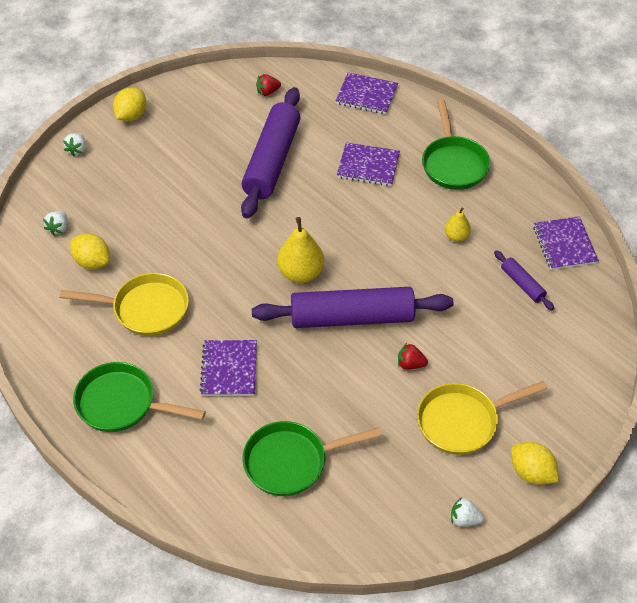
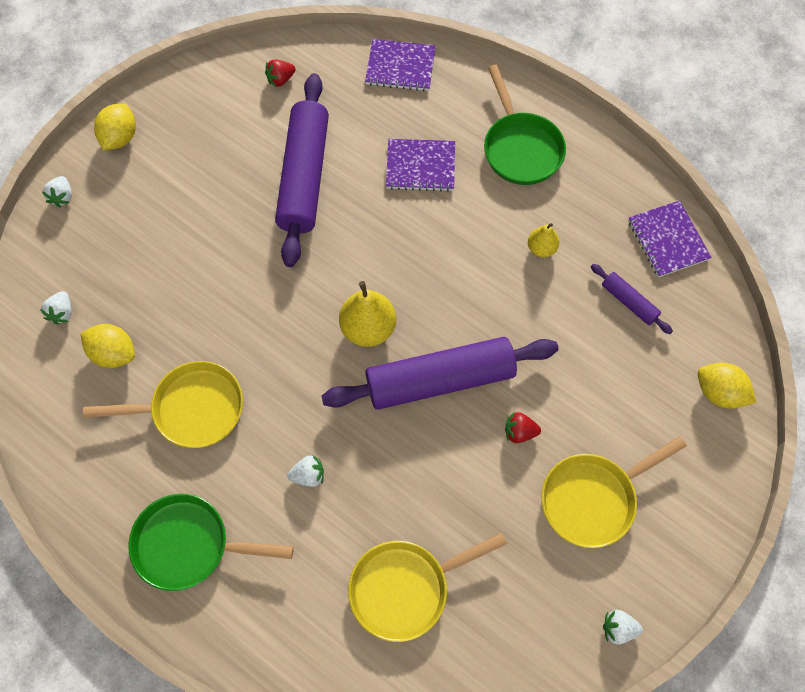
camera: 10 degrees left, 15 degrees up
(229, 369) = (308, 475): purple notebook -> white strawberry
(291, 462) = (405, 588): green pan -> yellow pan
(531, 473) = (683, 553): yellow lemon -> yellow lemon (719, 392)

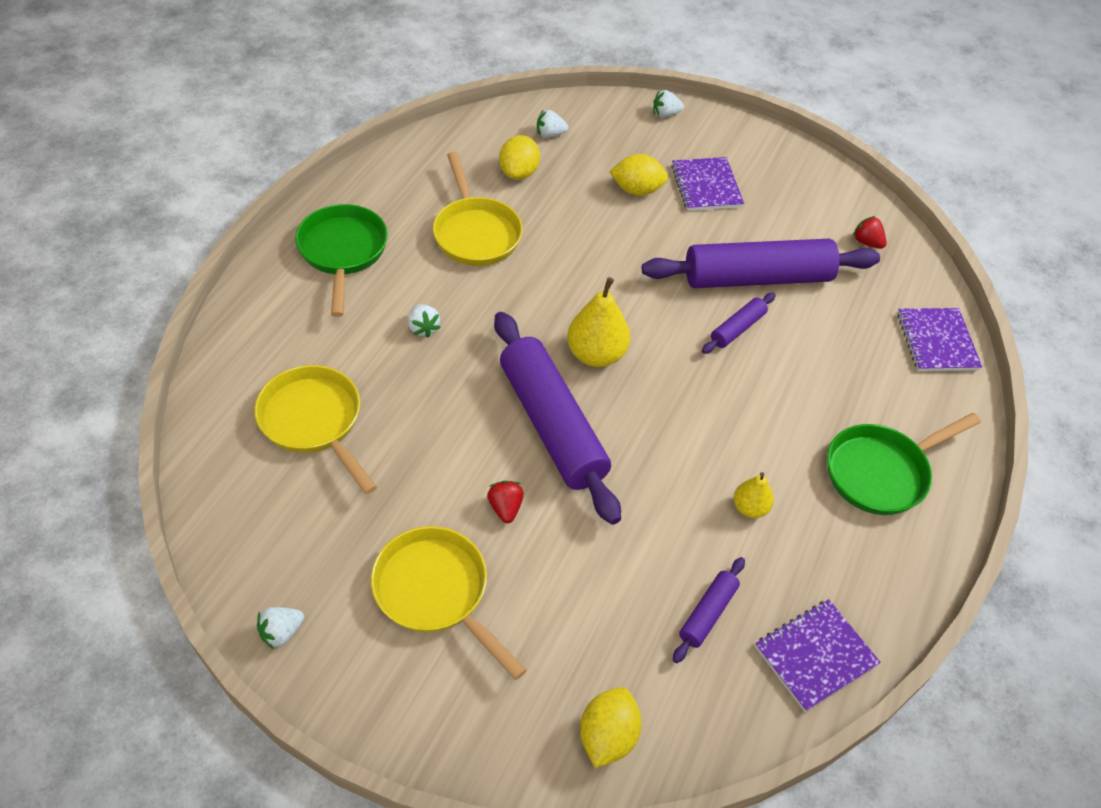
camera: 75 degrees right, 15 degrees down
(120, 138) = (743, 139): yellow lemon -> yellow lemon (637, 190)
(360, 208) = (737, 329): none -> purple rolling pin
(420, 166) = (812, 376): purple notebook -> purple notebook (706, 186)
(618, 628) = (281, 632): white strawberry -> white strawberry turned 120 degrees counterclockwise

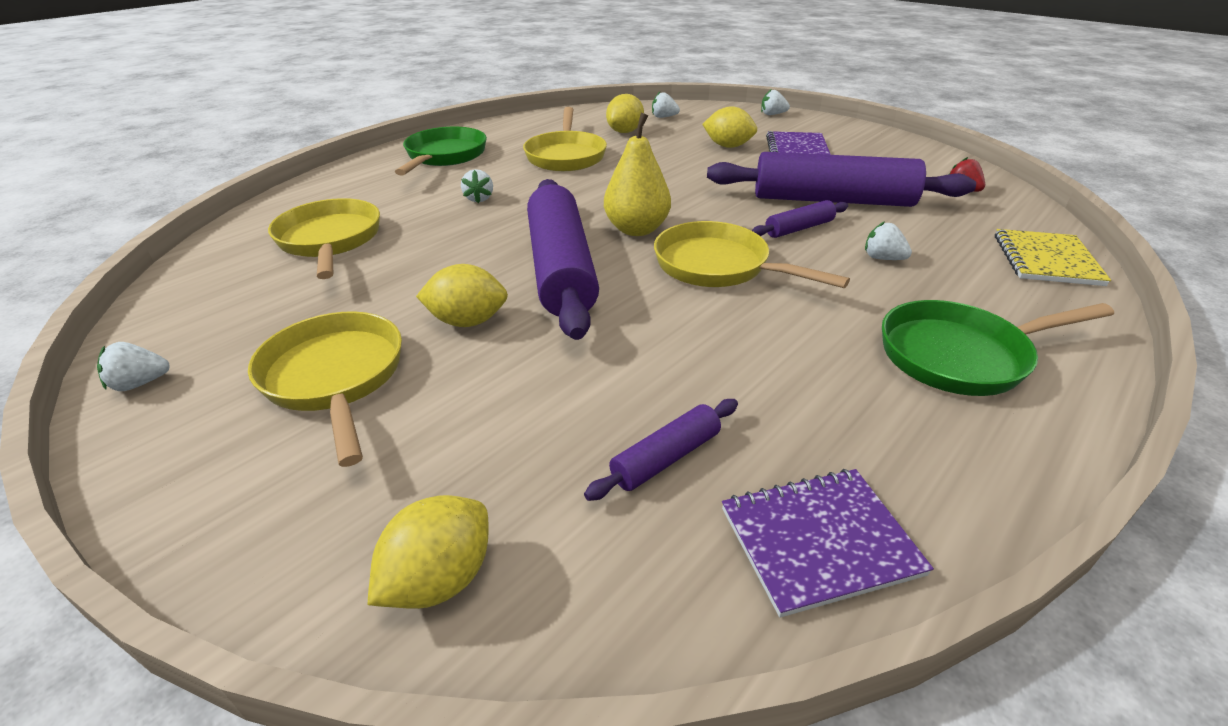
camera: 20 degrees right, 15 degrees down
(505, 508) = (467, 321): red strawberry -> yellow lemon
(683, 397) = (718, 266): none -> yellow pan
(750, 508) = (766, 363): yellow pear -> none
(813, 362) = (882, 258): none -> white strawberry
(936, 341) = (1046, 260): purple notebook -> yellow notebook

